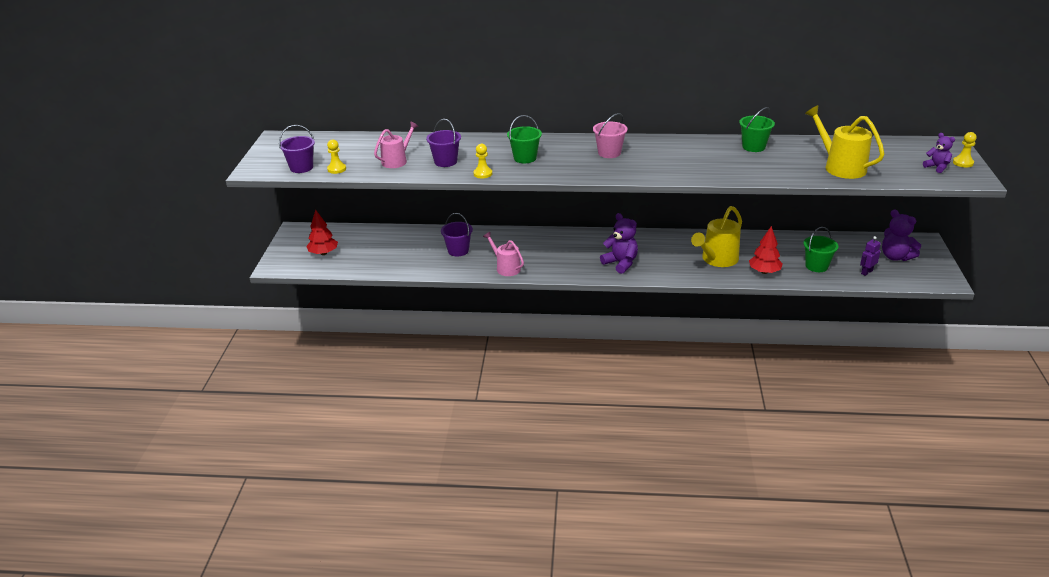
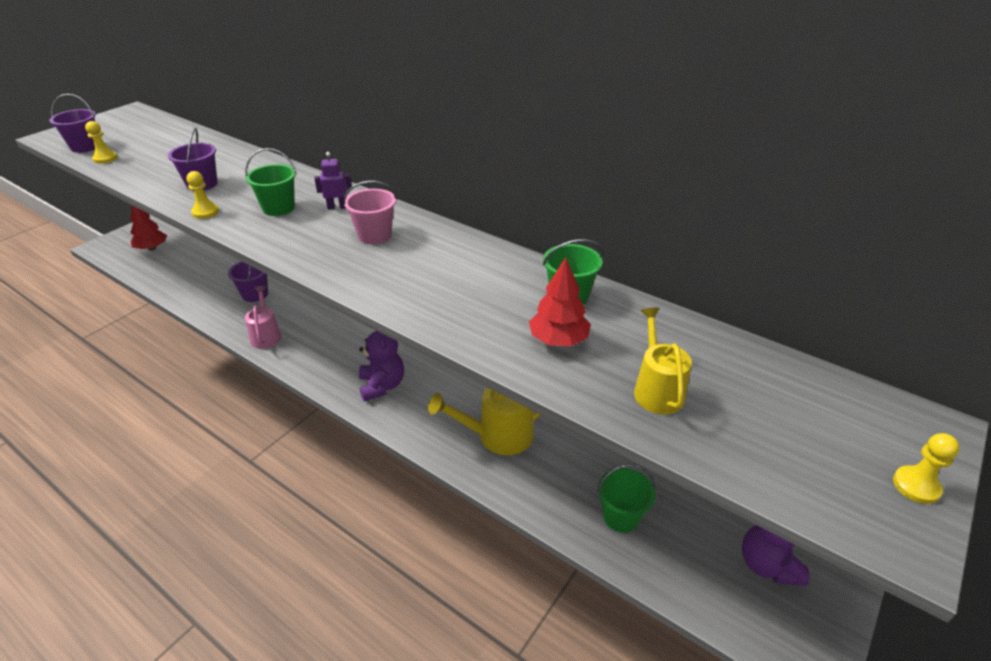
camera: 30 degrees right, 5 degrees up
(397, 161) = (166, 167): pink watering can -> none
(764, 271) = (536, 487): red tree -> red tree (558, 340)
(840, 167) = (657, 390): yellow watering can -> yellow watering can, size x0.66
(866, 272) = (688, 569): purple robot -> purple robot (337, 207)
(937, 167) = (844, 471): purple teddy bear -> none

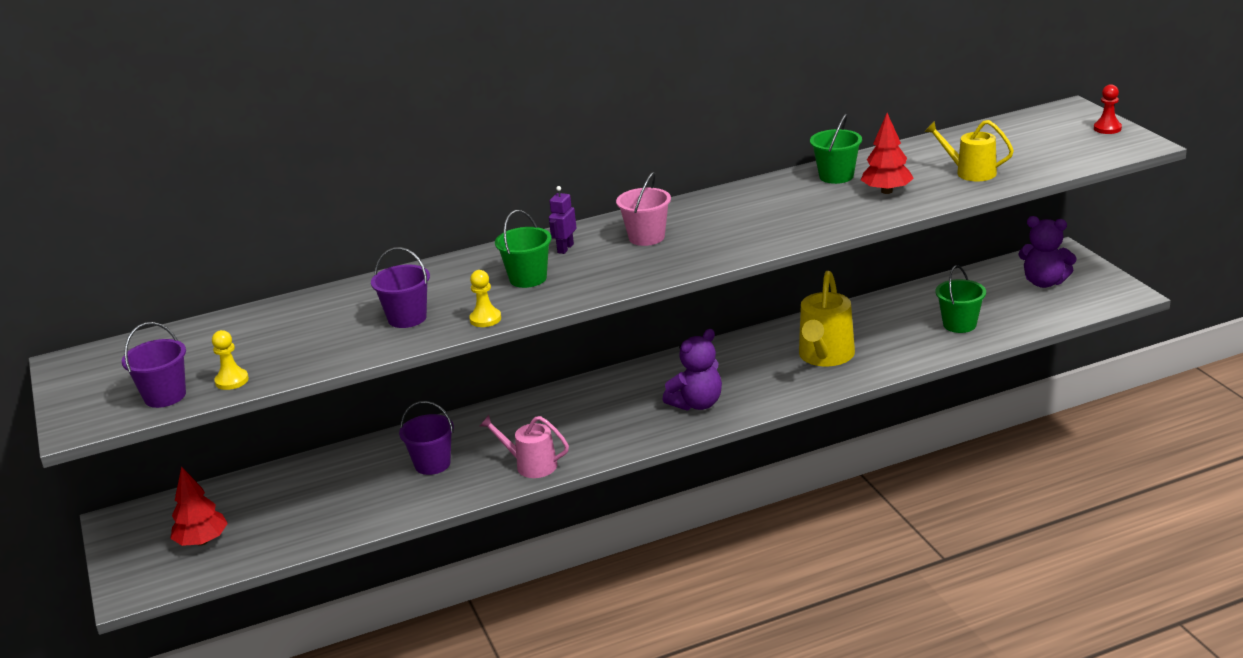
camera: 55 degrees left, 10 degrees down
(382, 386) = (697, 404): purple teddy bear -> purple teddy bear turned 120 degrees clockwise
(916, 486) = (1107, 128): yellow pawn -> red pawn

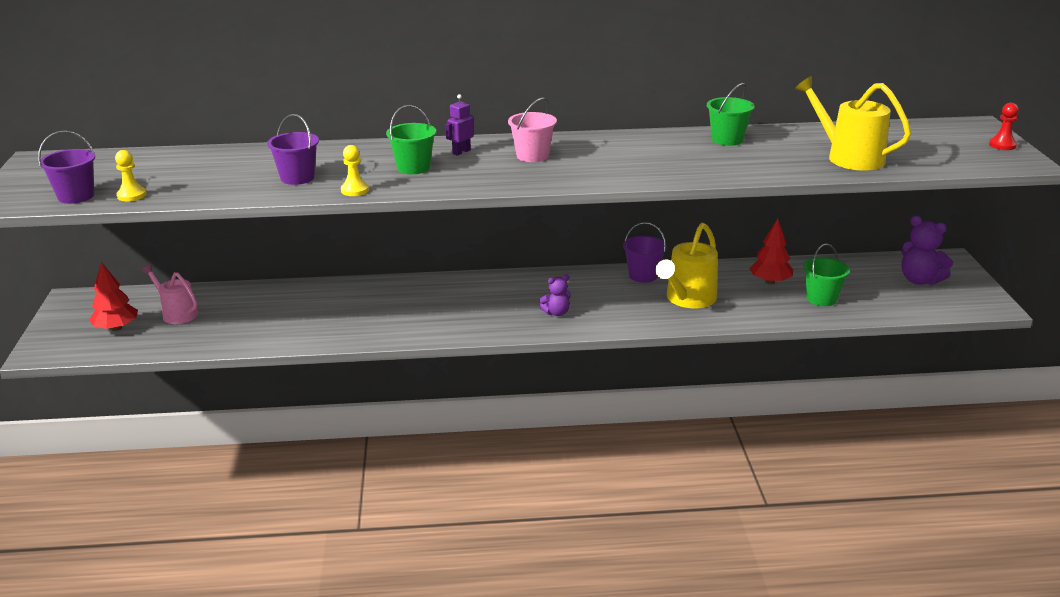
camera: 15 degrees right, 0 degrees up
(432, 464) = (320, 311): purple bucket -> purple bucket (643, 275)
(531, 465) = (393, 330): pink watering can -> pink watering can (177, 313)
(697, 404) = (556, 313): purple teddy bear -> purple teddy bear, size x0.60
(886, 191) = (762, 158): red tree -> red tree (770, 282)
(970, 172) = (849, 157): yellow watering can -> yellow watering can, size x1.51

